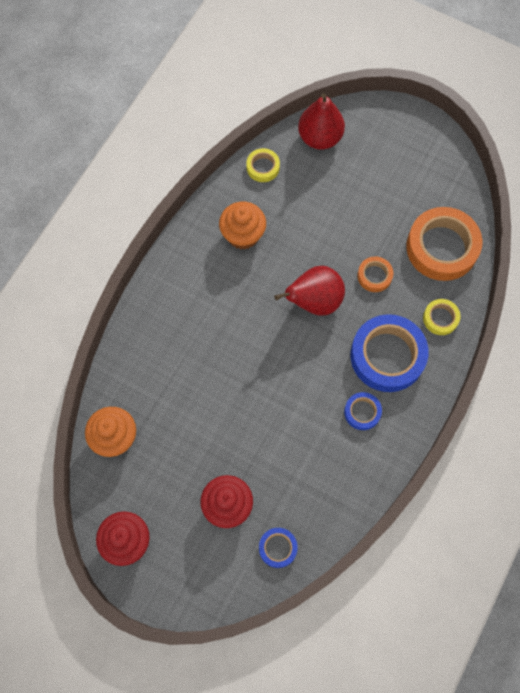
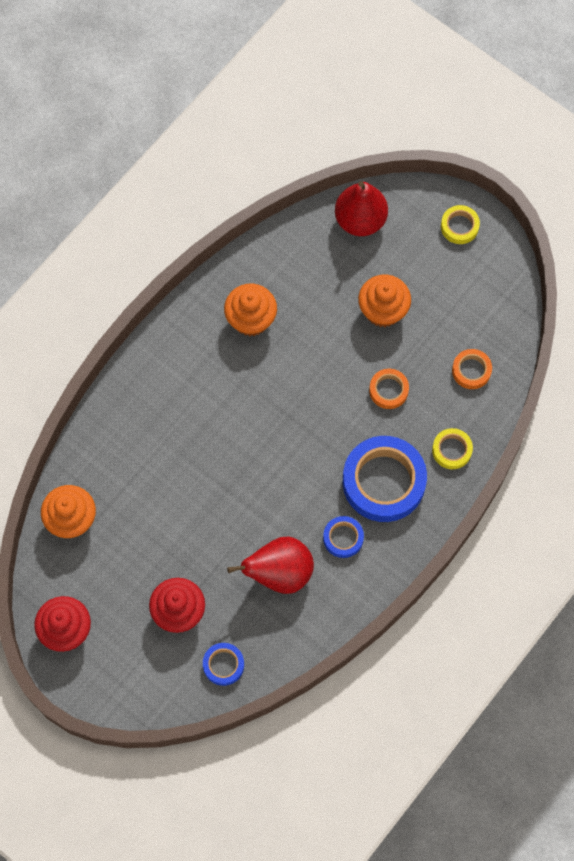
camera: 10 degrees right, 0 degrees up
(263, 167) = (288, 245): yellow tape -> yellow tape (459, 226)
(314, 301) = (315, 408): red pear -> red pear (279, 573)
(355, 209) = (383, 310): none -> orange cupcake
(442, 247) = (471, 370): orange tape -> orange tape, size x0.48

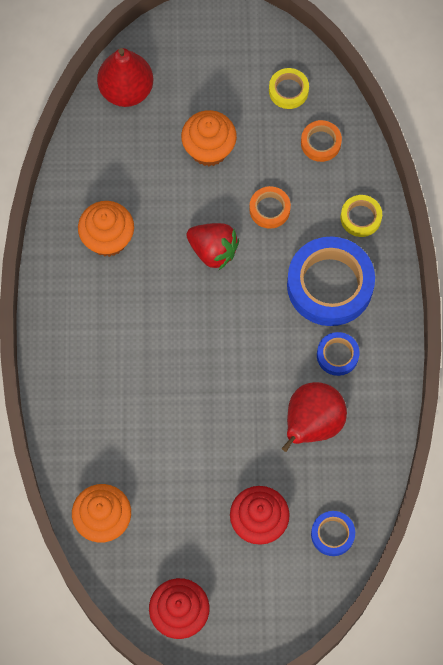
camera: 40 degrees left, 0 degrees up
(319, 388) = (213, 251): none -> red strawberry
(459, 226) = (211, 36): yellow tape -> yellow tape (288, 90)

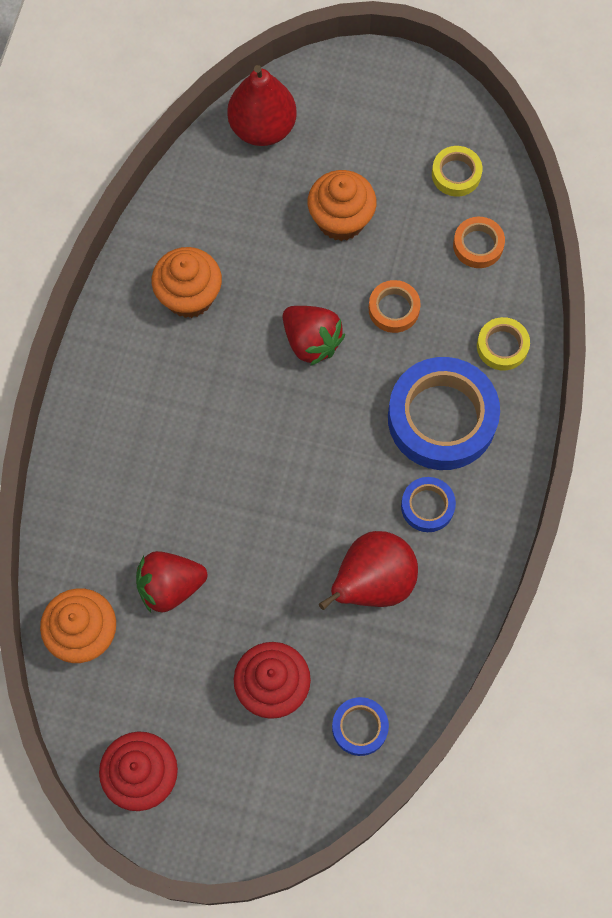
camera: 15 degrees right, 0 degrees up
(159, 467) = (170, 586): none -> red strawberry

